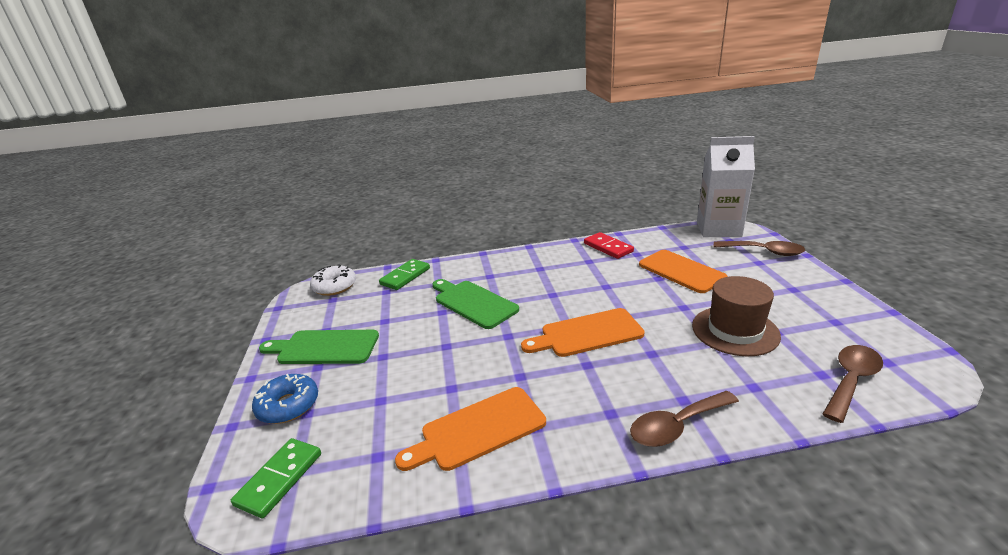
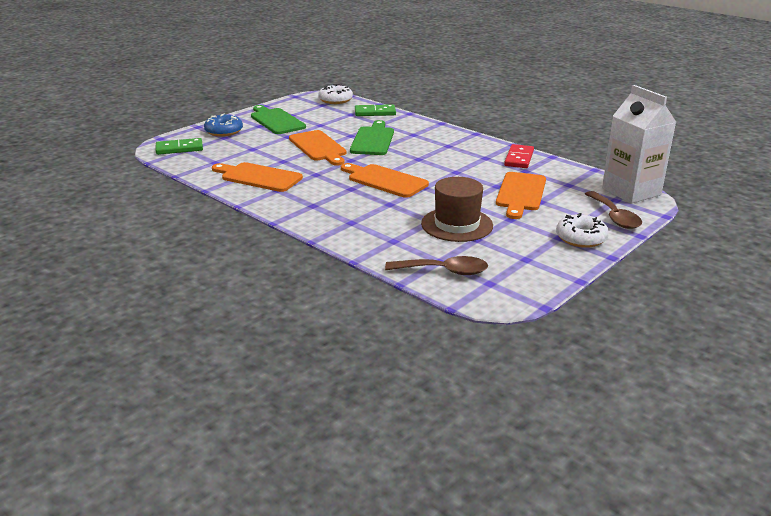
camera: 50 degrees right, 0 degrees up
(446, 345) = (319, 147): none -> orange cutting board
(676, 426) = (323, 224): brown spoon -> none
(801, 280) = (581, 238): none -> white donut

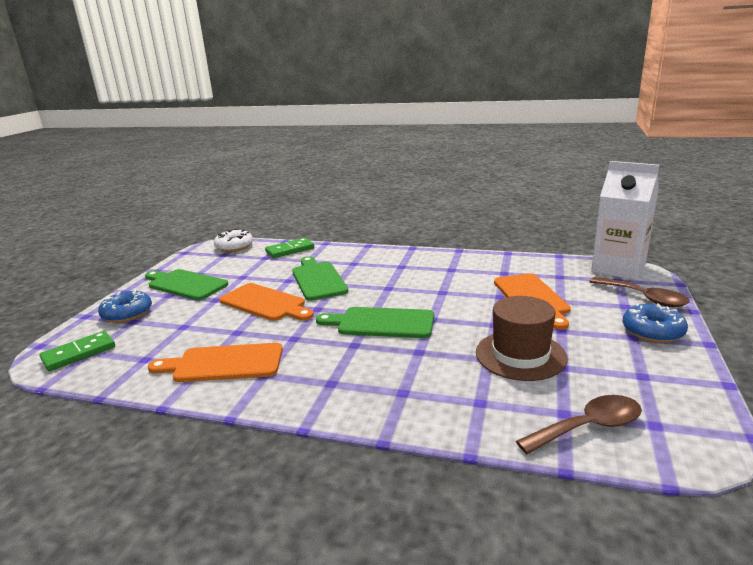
camera: 25 degrees left, 5 degrees down
(384, 180) = (381, 323): orange cutting board -> green cutting board
(519, 158) = (482, 262): red domino -> none
(581, 238) = (652, 331): white donut -> blue donut

